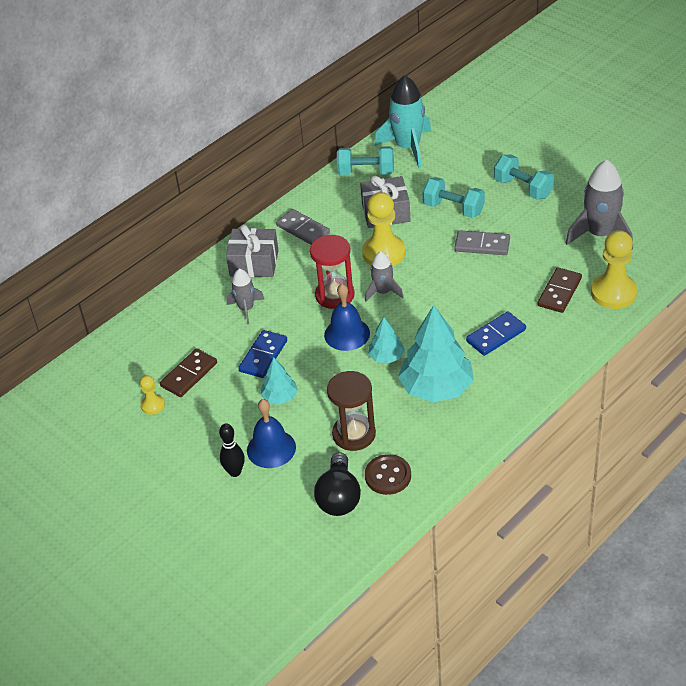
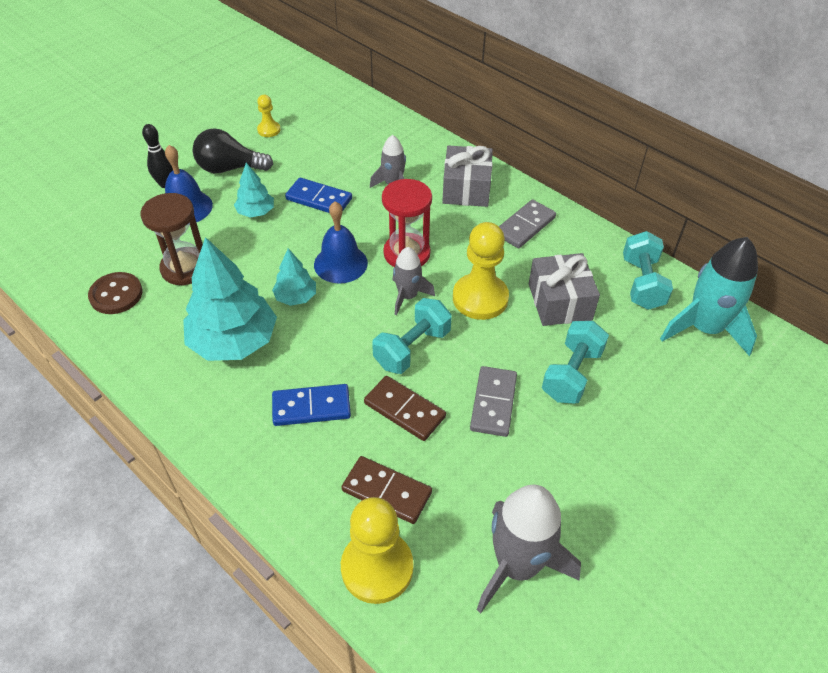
camera: 85 degrees right, 5 degrees up
(189, 375) = (303, 150): brown domino -> brown domino (404, 410)
(339, 497) = (103, 256): black light bulb -> black light bulb (229, 168)
(496, 335) = (311, 407): blue domino -> blue domino turned 60 degrees counterclockwise
(523, 188) = (626, 464): turquoise dumbbell -> turquoise dumbbell (412, 348)

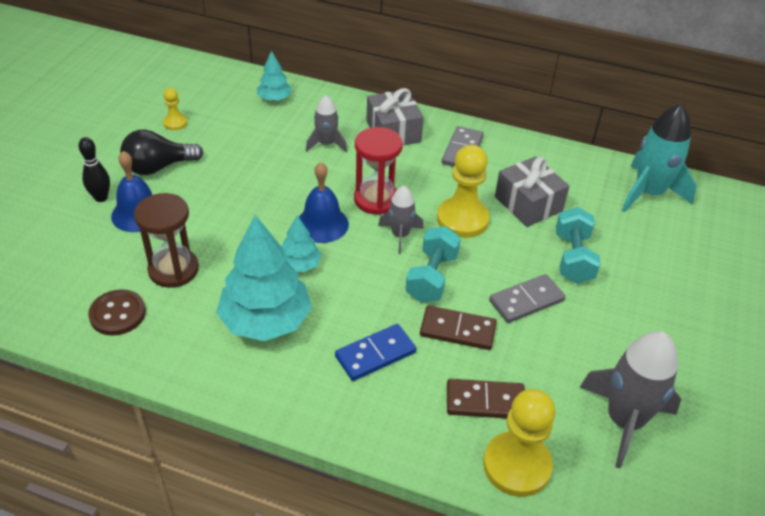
camera: 25 degrees left, 5 degrees down
(256, 212) = (211, 200): turquoise tree -> turquoise tree (274, 98)
(319, 199) = (265, 173): blue domino -> none
(493, 403) = (526, 301): grey domino -> grey domino turned 75 degrees clockwise
(642, 283) = (582, 171): turquoise dumbbell -> none

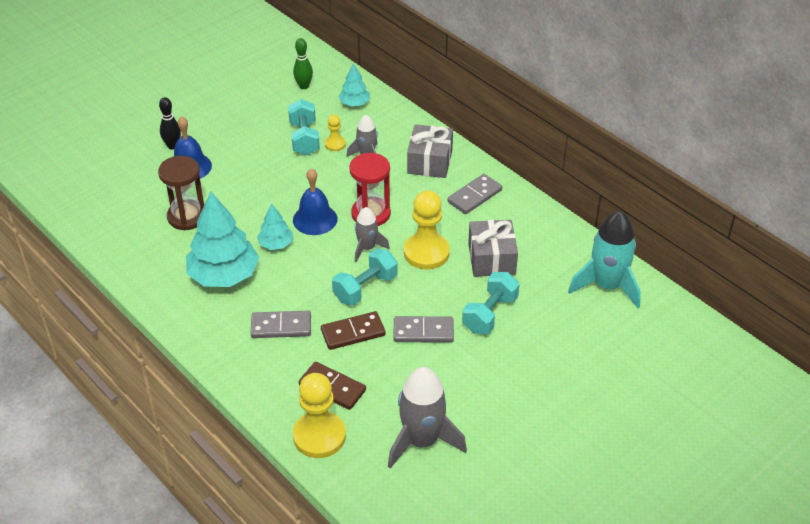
camera: 30 degrees right, 0 degrees up
(117, 314) = (131, 235): brown button -> none
(158, 167) = (227, 135): black light bulb -> none
(175, 123) = (263, 102): yellow pawn -> yellow pawn (335, 144)
(208, 96) = (304, 86): none -> green bowling pin
(248, 147) = (304, 138): none -> turquoise dumbbell
(375, 354) = (281, 326): blue domino -> grey domino
(457, 330) = (353, 333): brown domino -> brown domino turned 60 degrees counterclockwise

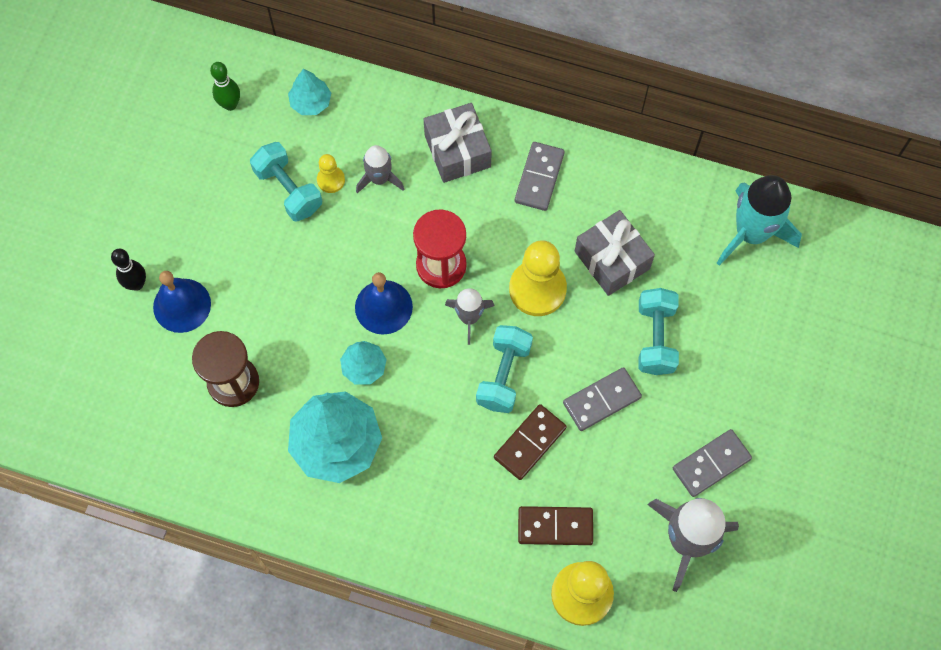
camera: 30 degrees left, 25 degrees up
(281, 326) = (448, 477): grey domino -> grey domino (711, 463)

